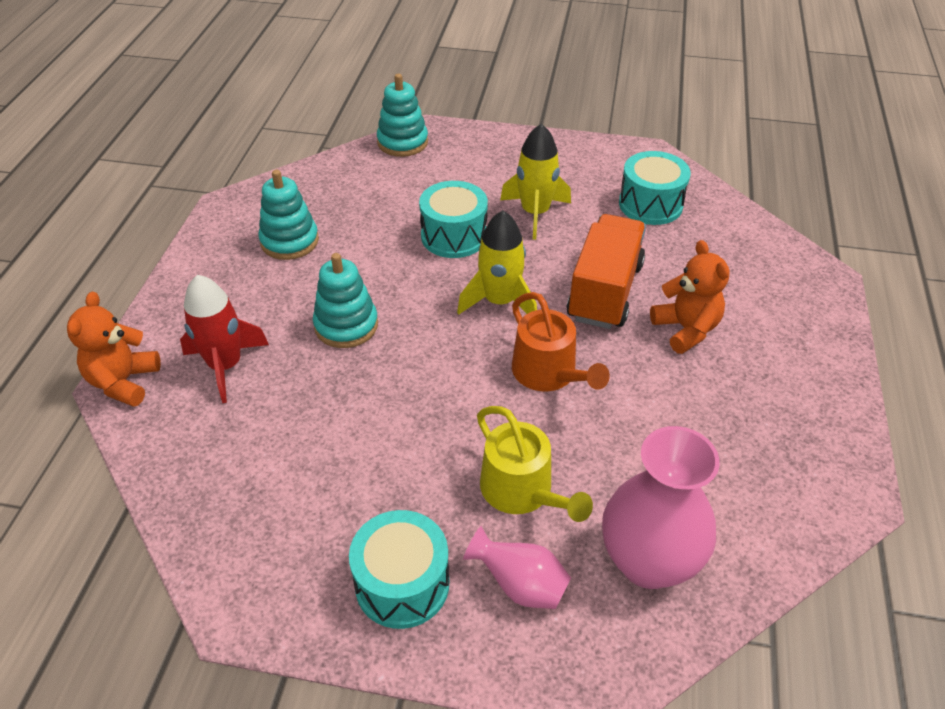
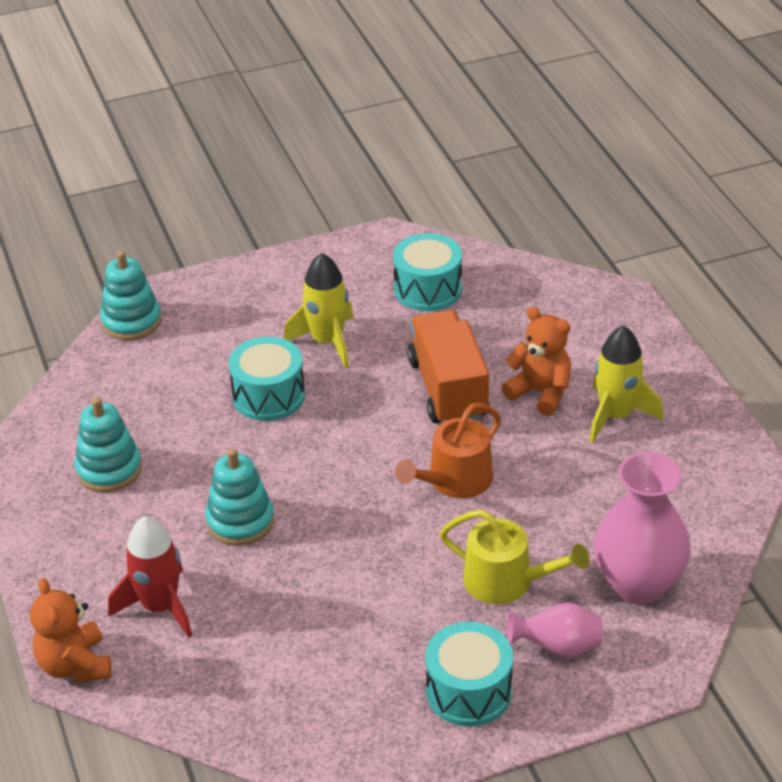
camera: 30 degrees left, 5 degrees down
(499, 301) = (362, 438): yellow rocket -> yellow rocket (616, 416)
(549, 373) = (455, 480): orange watering can -> orange watering can turned 105 degrees clockwise

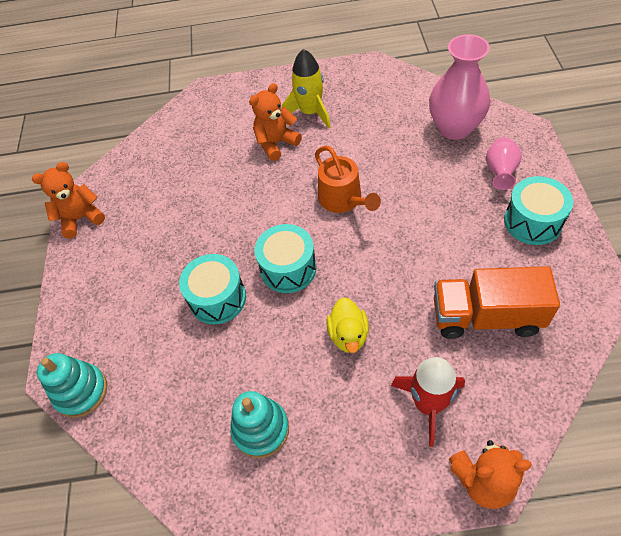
camera: 70 degrees left, 15 degrees up
(240, 521) = (348, 335): turquoise stacking toy -> yellow duck
(327, 341) = (174, 252): yellow rocket -> none
(358, 249) = (81, 218): none -> orange teddy bear
(428, 289) = (147, 185): turquoise drum -> turquoise drum (288, 268)
(448, 389) = (254, 189): orange truck -> orange truck (486, 316)
(506, 581) = (441, 188): yellow watering can -> none

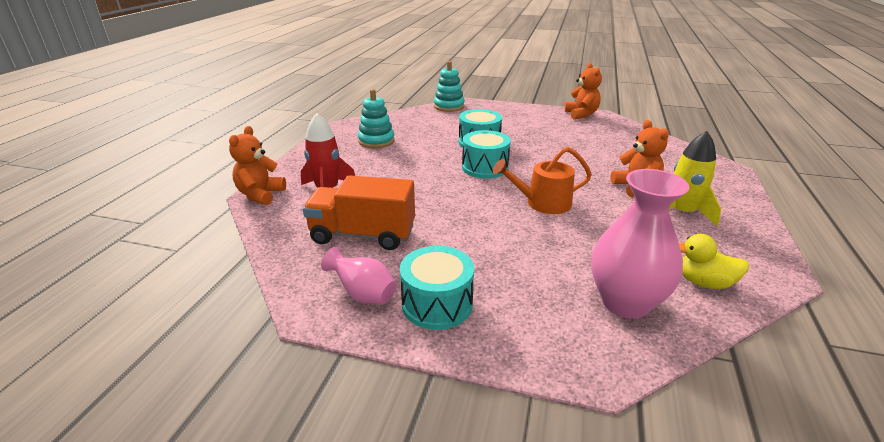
camera: 105 degrees right, 25 degrees down
(348, 335) = (408, 176): yellow duck -> yellow duck (704, 282)
(486, 316) = (363, 235): orange truck -> orange truck turned 105 degrees counterclockwise
(500, 172) = (526, 310): pink vase -> pink vase (363, 294)

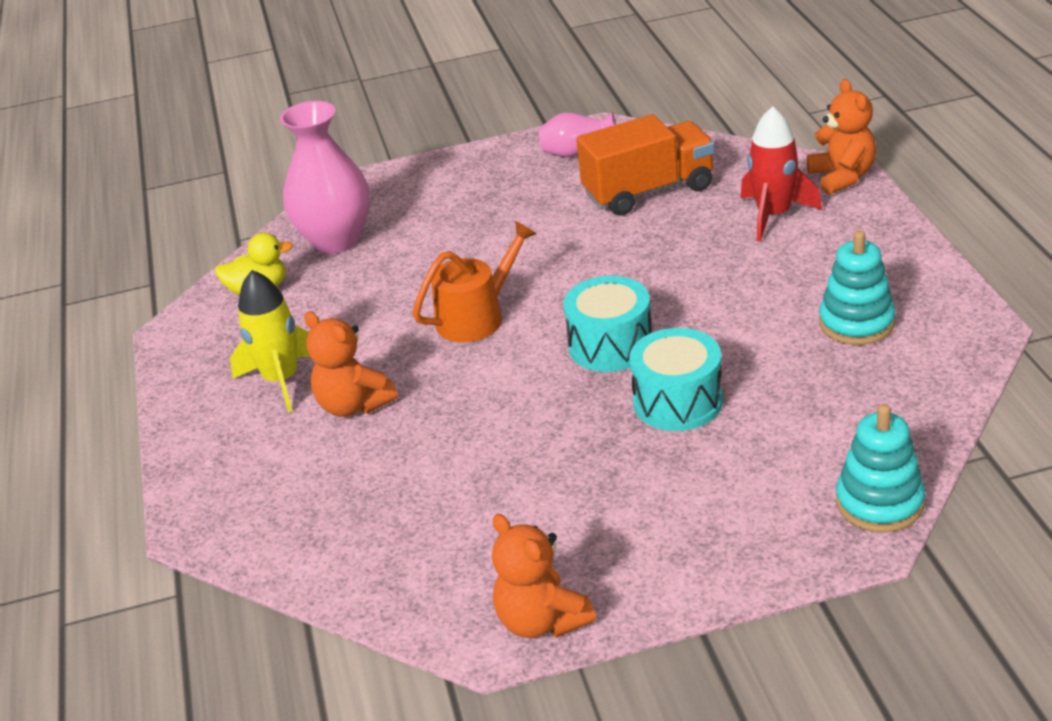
camera: 155 degrees right, 5 degrees up
(437, 304) = (505, 173): turquoise drum -> none

